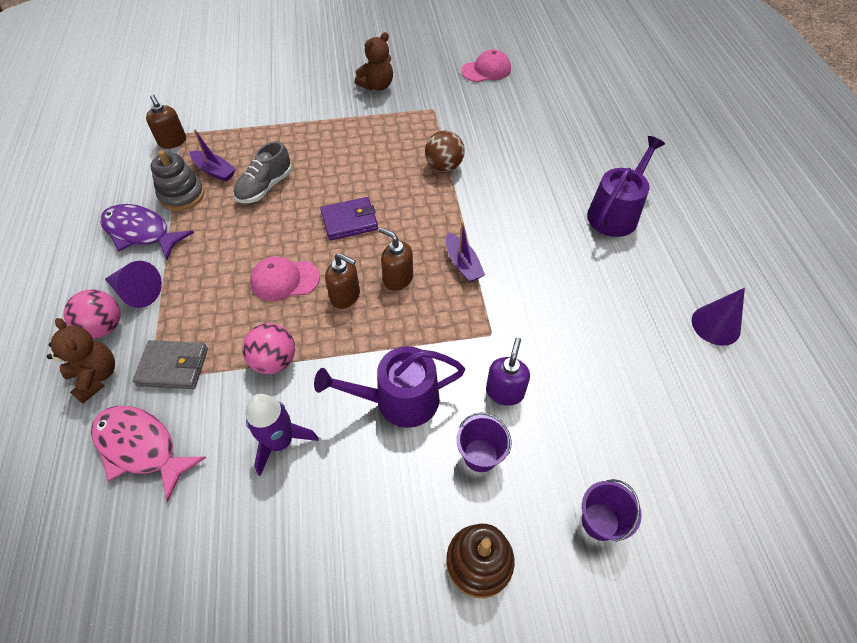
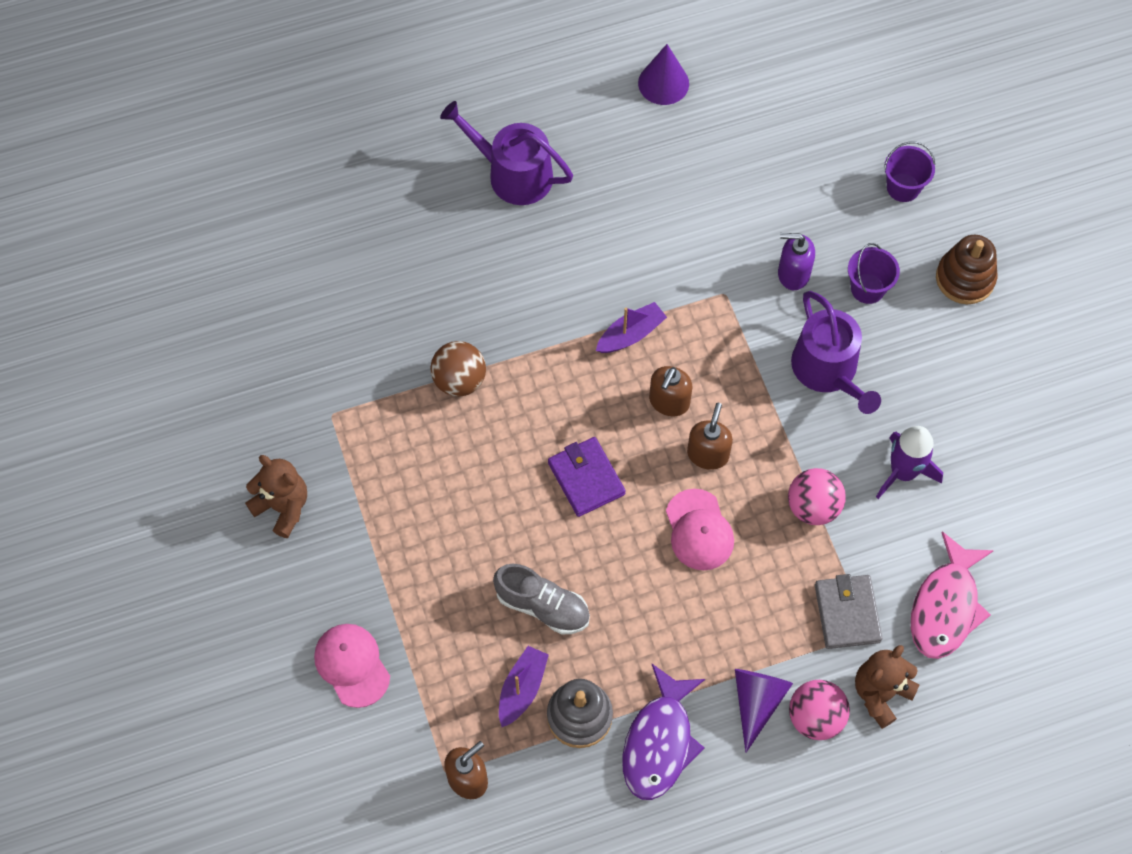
camera: 100 degrees left, 10 degrees up
(486, 70) = (221, 352): pink cap -> pink cap (352, 665)

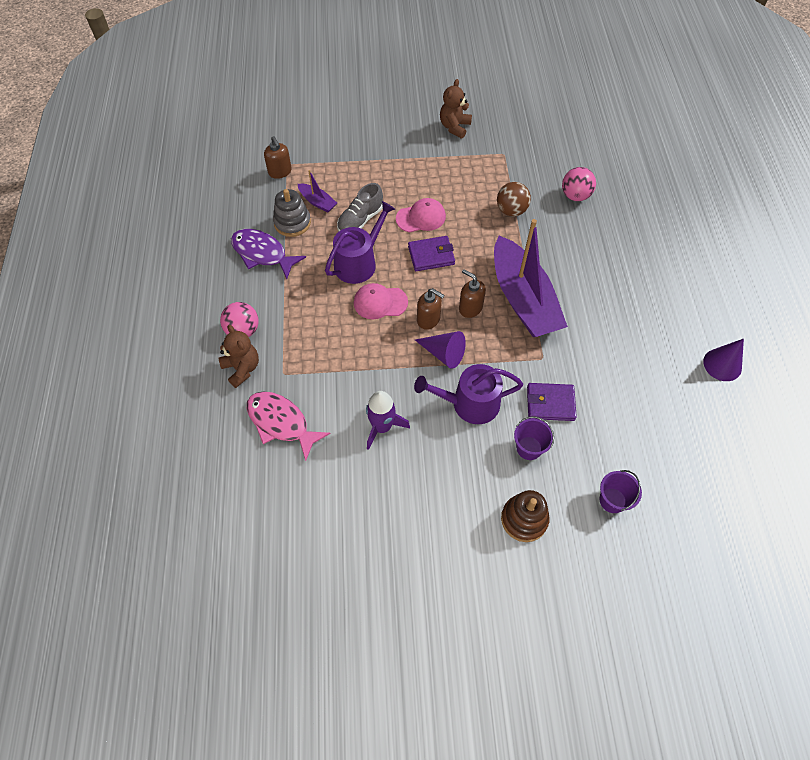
camera: 105 degrees right, 5 degrees down
(283, 507) = (454, 127): brown teddy bear -> brown teddy bear turned 150 degrees clockwise
(352, 665) = (358, 139): pink cap -> pink cap (421, 217)
(512, 174) = (654, 263): purple watering can -> purple watering can (359, 262)
(631, 334) = (523, 299): purple boat -> purple boat, size x2.36
(756, 702) = (265, 304): purple cone -> purple cone (443, 353)
(793, 273) = (550, 403): purple soap dispenser -> purple wallet
(813, 507) = (375, 367): pink ball -> pink ball (575, 196)
(847, 613) = (299, 365): grey wallet -> none

